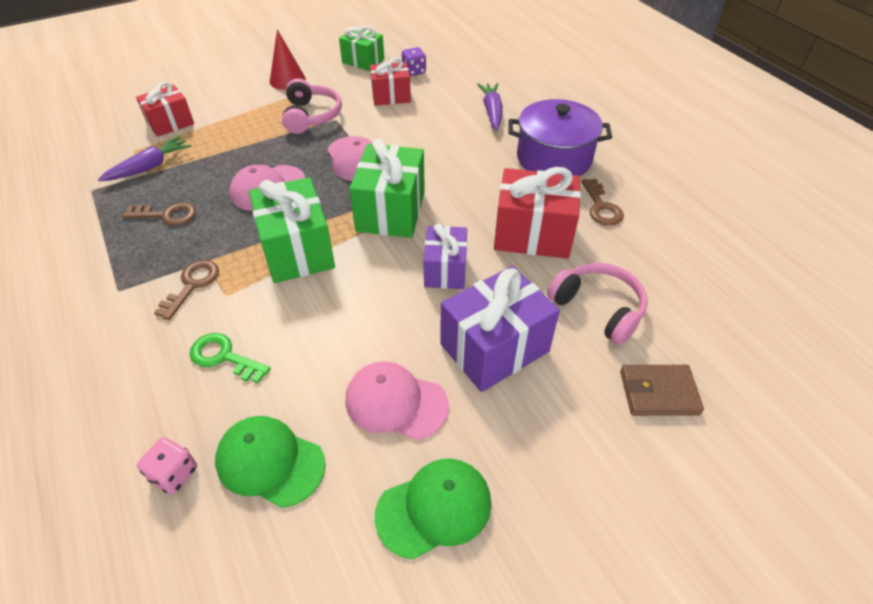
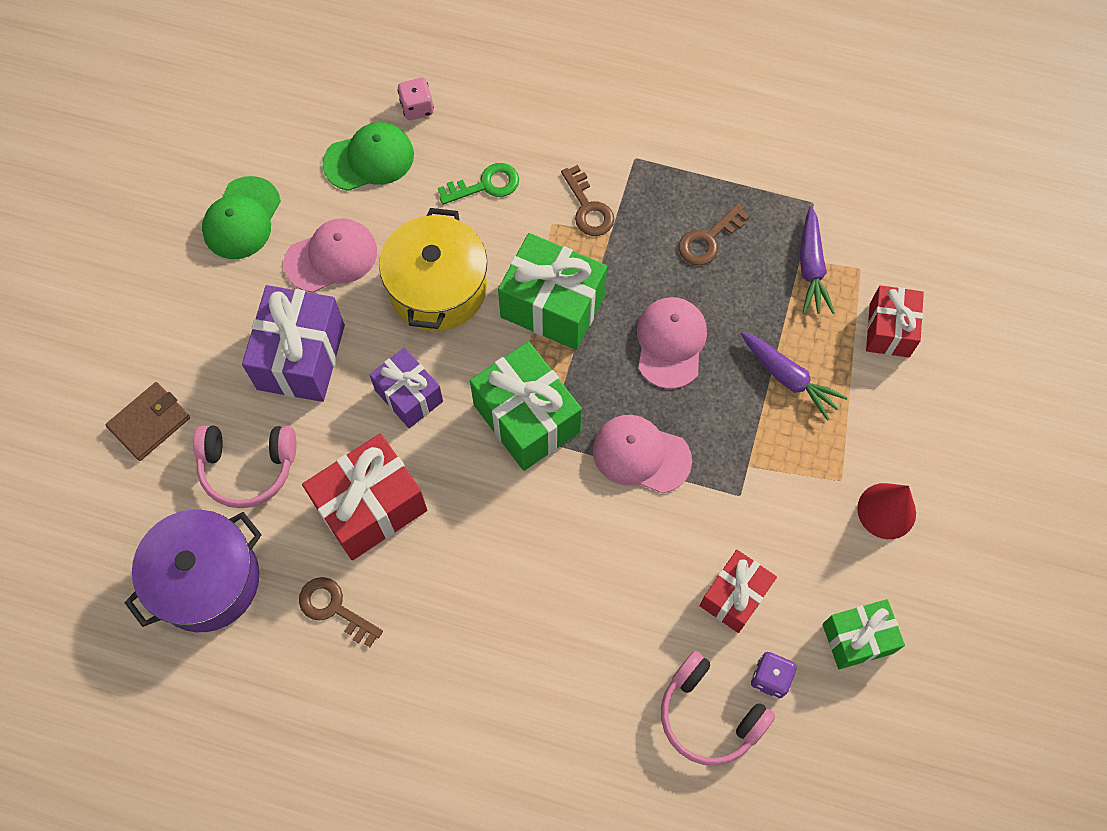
camera: 135 degrees right, 20 degrees up
(311, 116) = (771, 475): pink headphones -> pink headphones (709, 715)
(349, 316) = (438, 288): none -> yellow pot
(492, 111) = (590, 679): purple carrot -> purple carrot (789, 378)
(554, 158) = (443, 649): purple pot -> purple pot (207, 580)

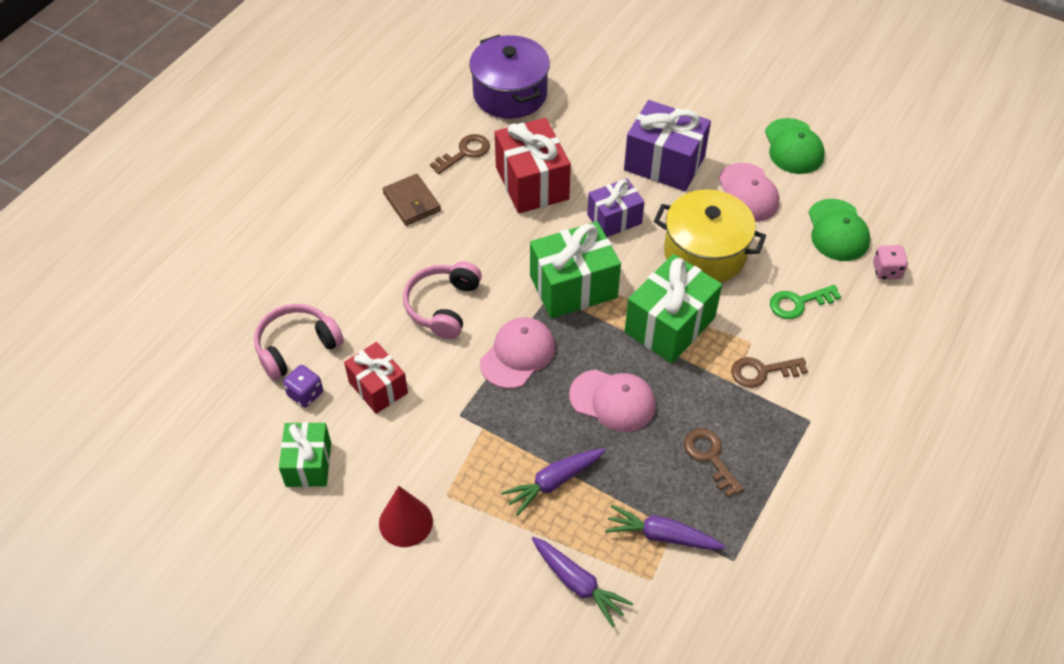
camera: 105 degrees right, 15 degrees down
(149, 423) = (634, 80): brown wallet -> brown wallet (412, 202)
(242, 218) = (793, 147): green cap -> green cap turned 135 degrees counterclockwise
(248, 467) = (585, 124): pink headphones -> pink headphones (443, 306)
(485, 185) = (798, 303): green key -> green key turned 75 degrees clockwise
(889, 330) = (578, 584): red gift -> purple carrot

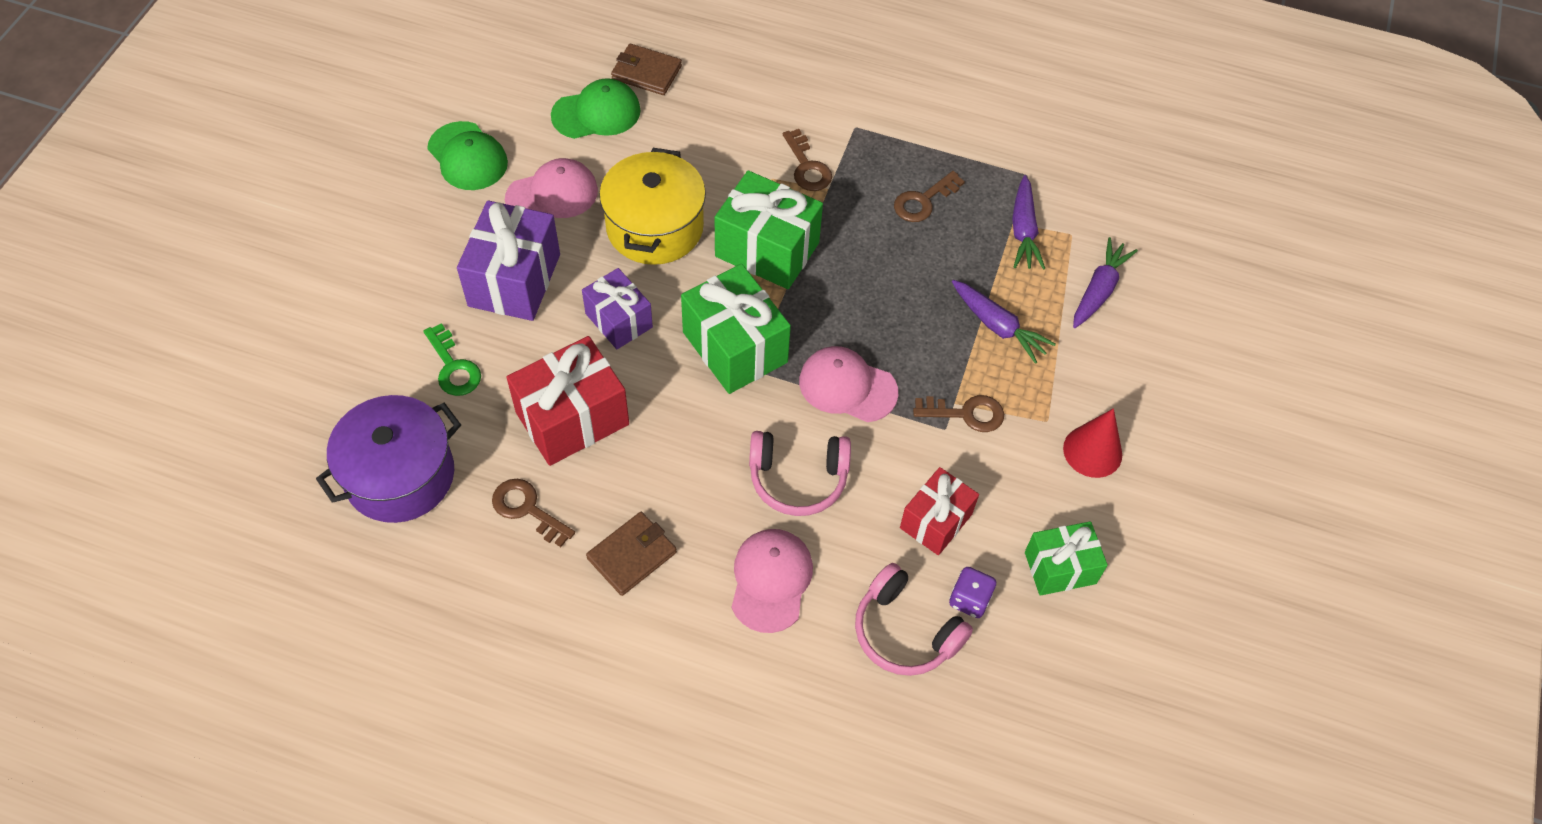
camera: 105 degrees left, 5 degrees up
(470, 433) = (966, 413): none -> brown key
(613, 401) = (882, 289): pink cap -> pink cap (771, 580)
(793, 147) = (467, 156): green cap -> green cap turned 75 degrees clockwise
(798, 303) = (708, 142): green key -> green key (453, 367)
(886, 271) = (646, 72): pink dice -> brown wallet

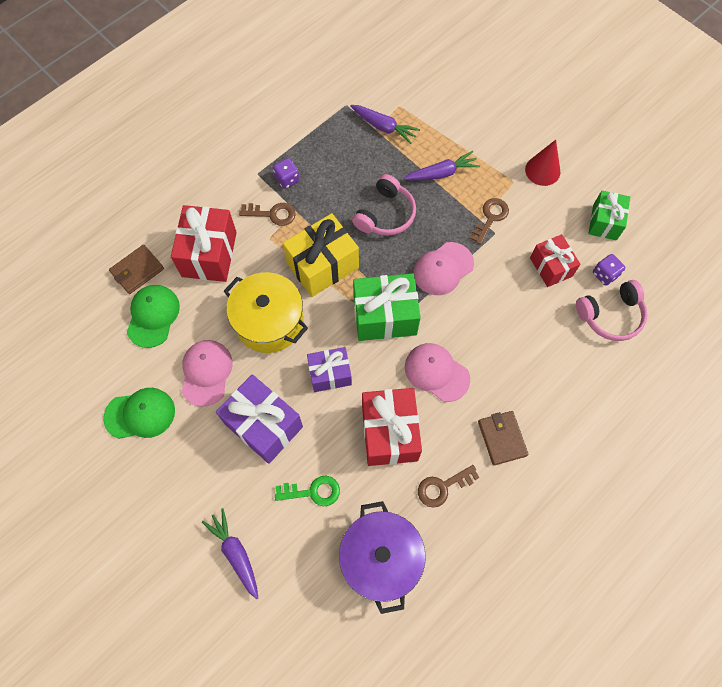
camera: 60 degrees left, 10 degrees up
(710, 129) = (209, 254): none -> red gift
(767, 249) = (322, 265): green gift -> yellow gift
(771, 580) = (551, 369): pink cap -> pink cap (436, 372)
(798, 479) = (492, 324): pink headphones -> pink headphones (385, 214)
(868, 160) = (287, 179): none -> purple dice
(923, 201) = (334, 165): brown key -> none
(1099, 289) = (443, 112): purple carrot -> purple carrot (235, 553)

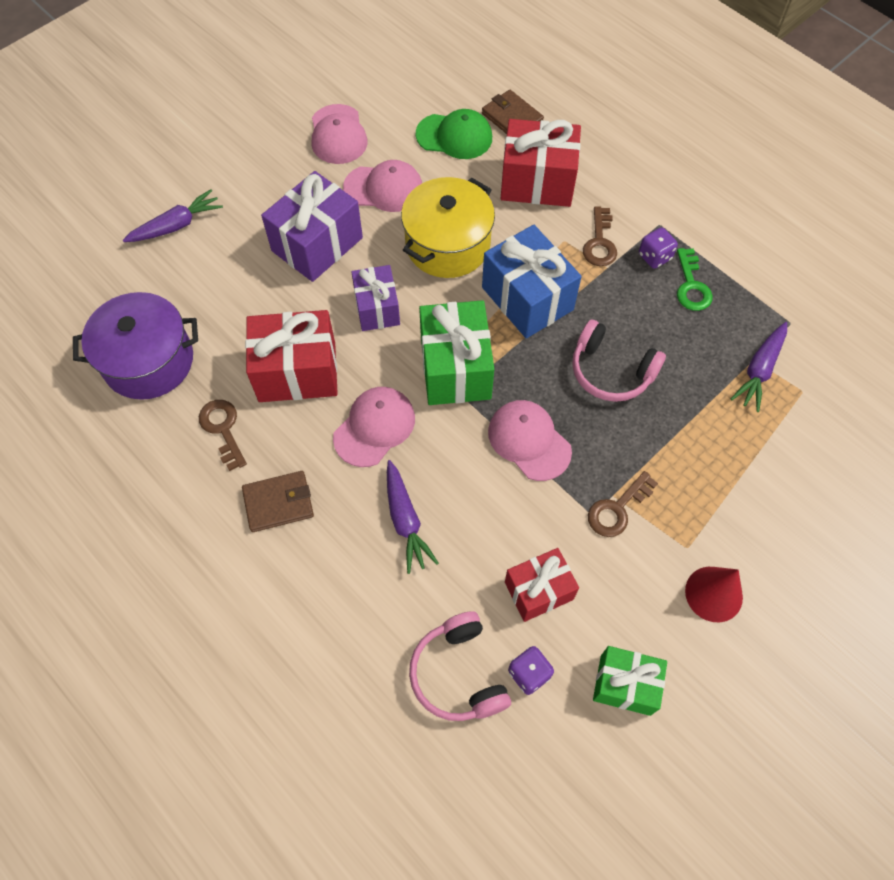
camera: 90 degrees right, 5 degrees down
(140, 414) = (338, 135): green cap -> pink cap
(313, 491) = (234, 293): green key -> green key (691, 285)
(322, 265) = (527, 298): yellow gift -> blue gift
(442, 173) = (689, 445): purple carrot -> purple carrot (406, 521)
(490, 218) = (617, 509): brown key -> brown key turned 105 degrees clockwise

